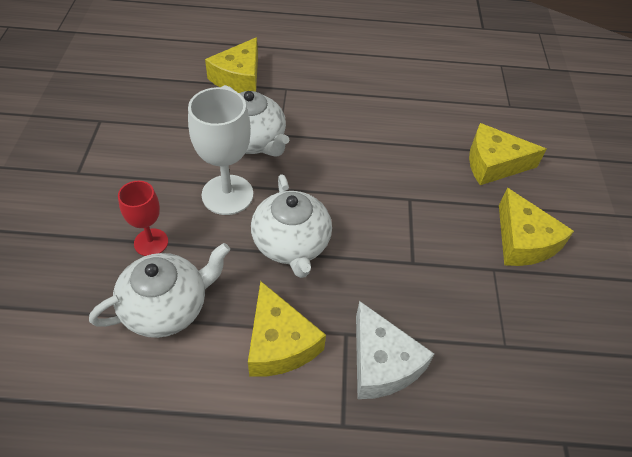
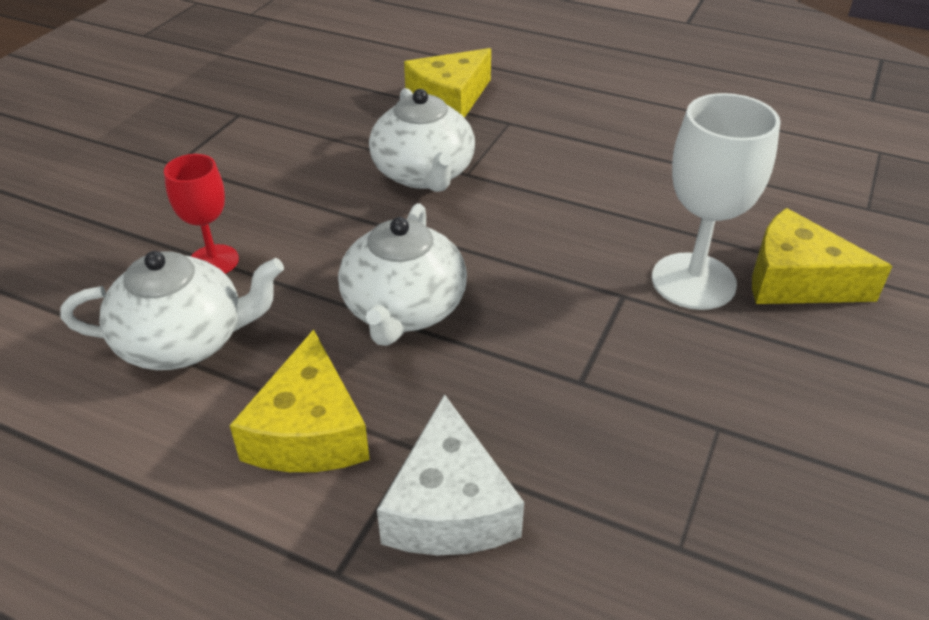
camera: 25 degrees right, 10 degrees down
(227, 195) = (349, 229): white goblet -> white goblet (693, 281)
(523, 241) = (795, 401): yellow cheese -> none

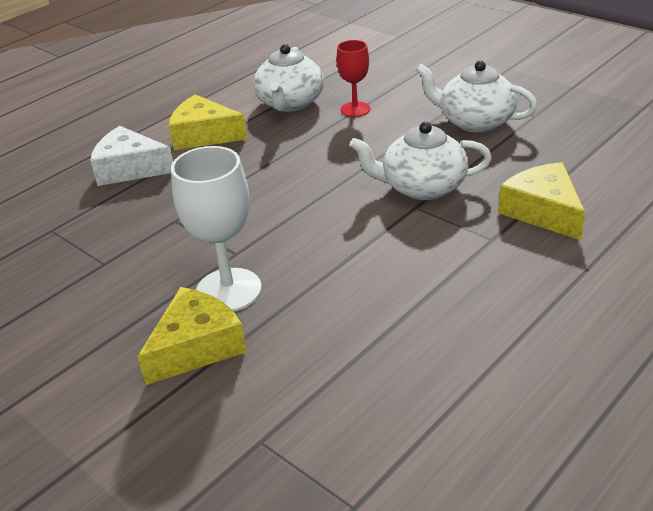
camera: 110 degrees right, 5 degrees down
(404, 309) = (274, 167): white teapot -> white teapot (475, 122)

